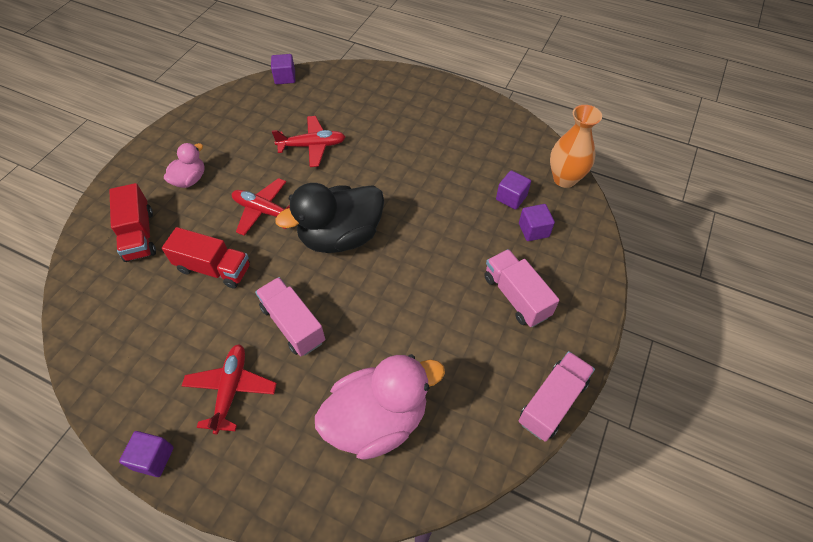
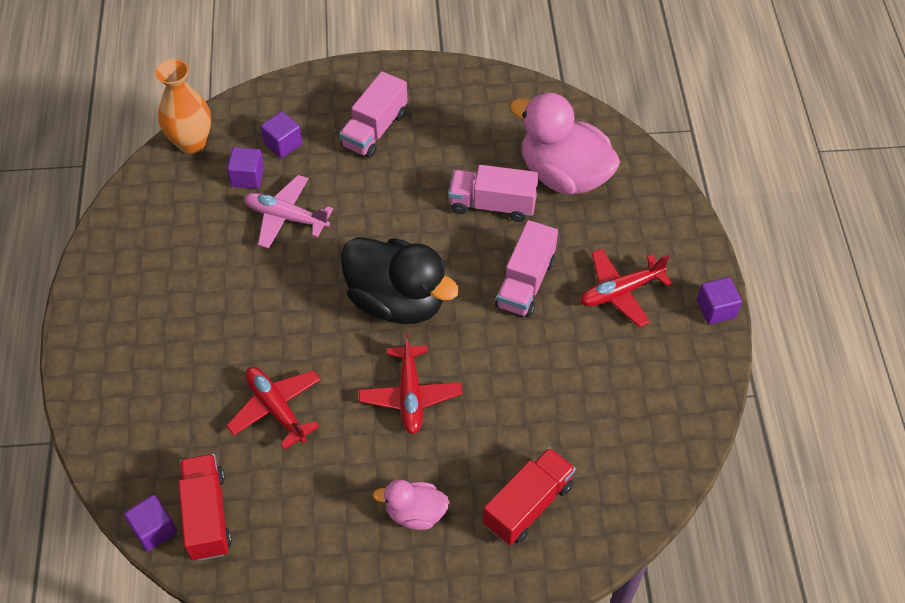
camera: 120 degrees left, 0 degrees up
(214, 268) = (515, 394): red truck -> red truck (207, 515)
(459, 205) = (286, 217): none -> pink plane
(552, 402) = (463, 73): pink truck -> pink truck (492, 205)

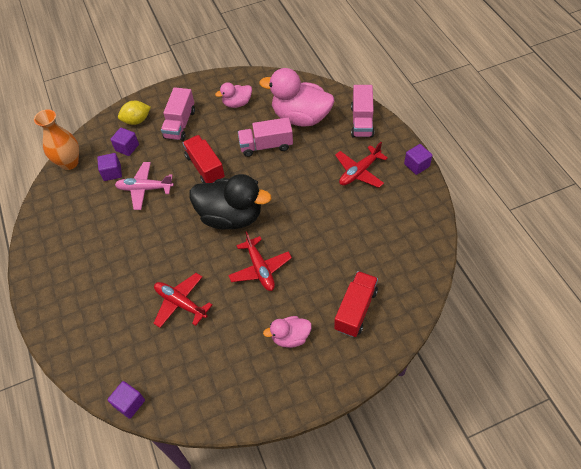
camera: 15 degrees left, 0 degrees up
(207, 515) = (160, 382): red truck -> red truck (205, 167)
(312, 105) = (137, 120): none -> yellow lemon
(473, 122) = (237, 103): none -> pink duck
(525, 283) = (303, 183): pink truck -> pink truck (362, 121)

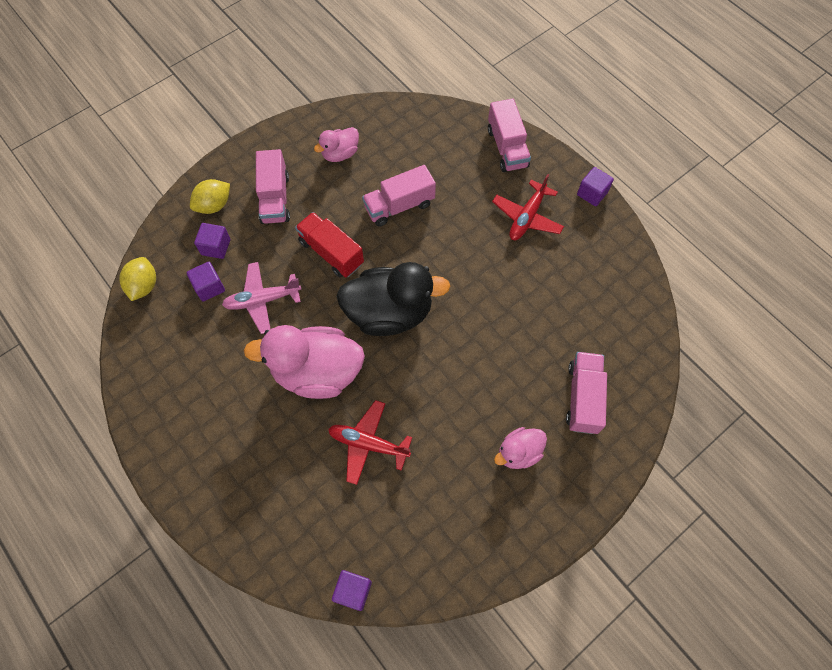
camera: 20 degrees left, 10 degrees up
(69, 163) = (144, 286): orange vase -> yellow lemon
(260, 269) = (451, 373): red plane -> none
(301, 117) = (429, 157): pink duck -> pink duck (317, 372)
(355, 310) = (583, 398): red truck -> pink truck

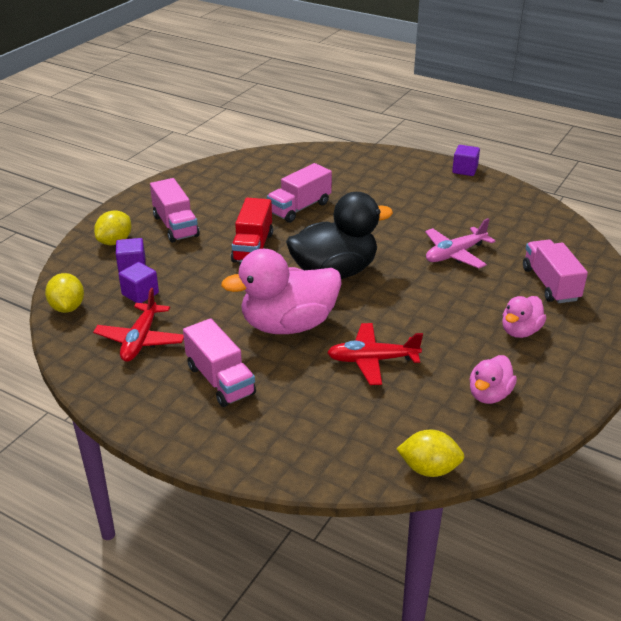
camera: 20 degrees left, 30 degrees down
(262, 300) = (202, 291): pink plane -> pink plane (455, 254)
(331, 252) = (253, 247): red truck -> red truck turned 105 degrees counterclockwise
(340, 154) = (223, 189): pink duck -> pink duck (489, 395)
(353, 591) = (429, 469): purple cube -> yellow lemon
(507, 148) = (373, 159): pink truck -> pink truck (220, 380)
(527, 217) = (419, 192): red plane -> red plane (140, 340)

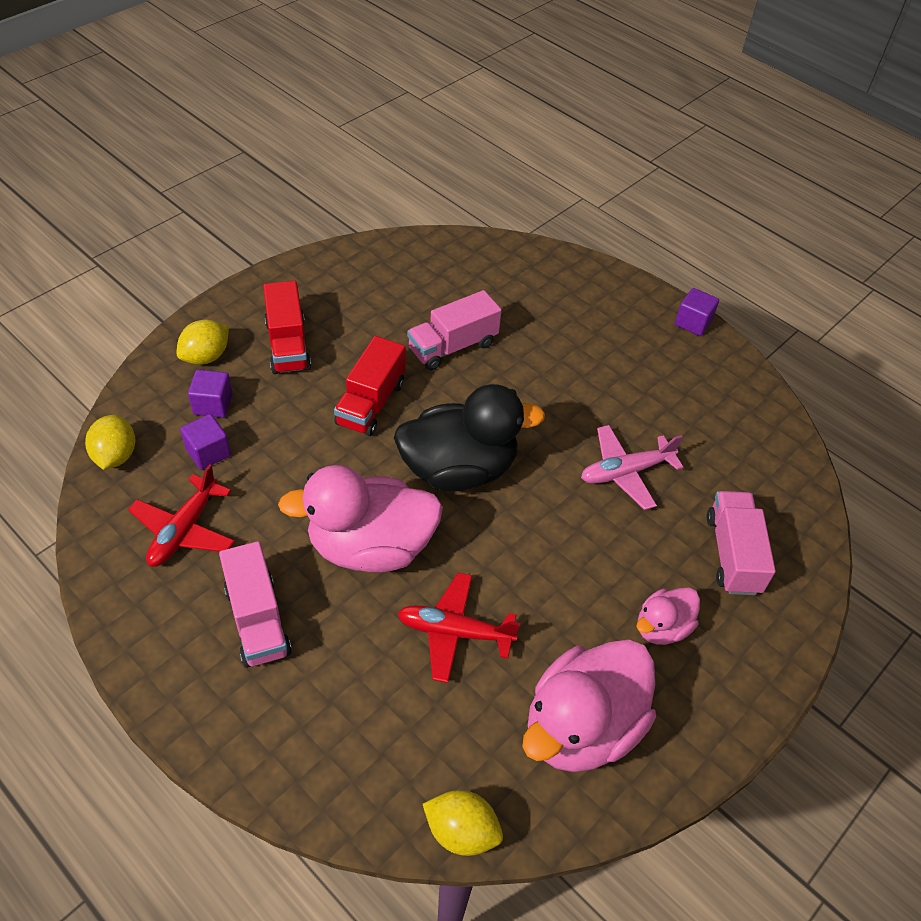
camera: 10 degrees right, 15 degrees up
(175, 226) = (288, 345): pink truck -> red truck
(489, 395) = (582, 727): pink duck -> pink duck, size x1.94

